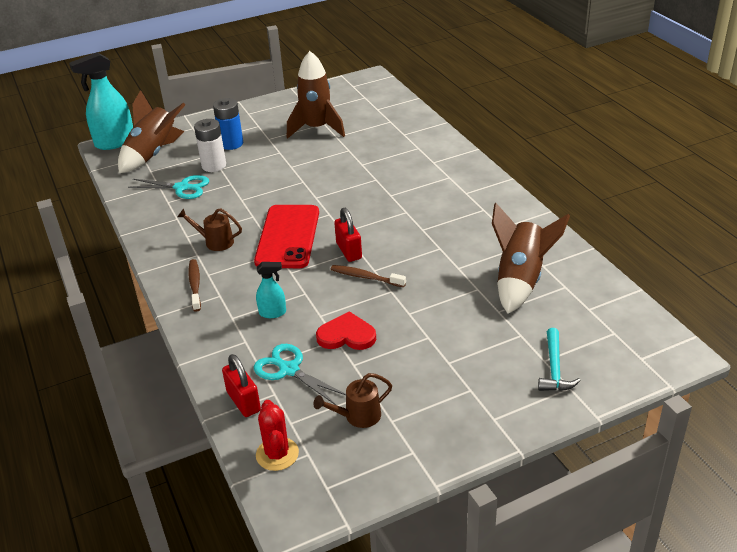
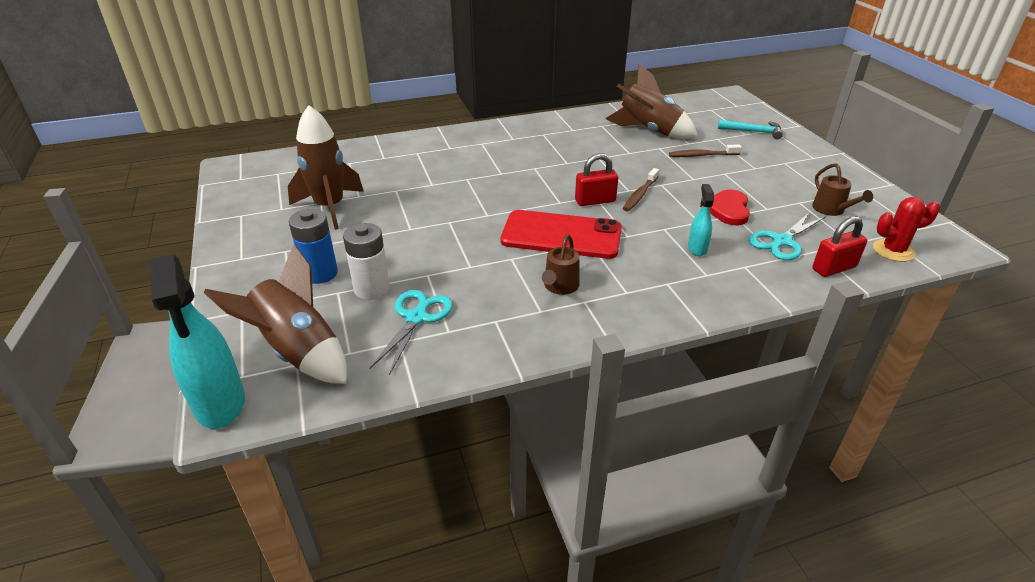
camera: 85 degrees left, 0 degrees up
(195, 285) = (647, 302): brown toothbrush -> brown toothbrush (702, 155)

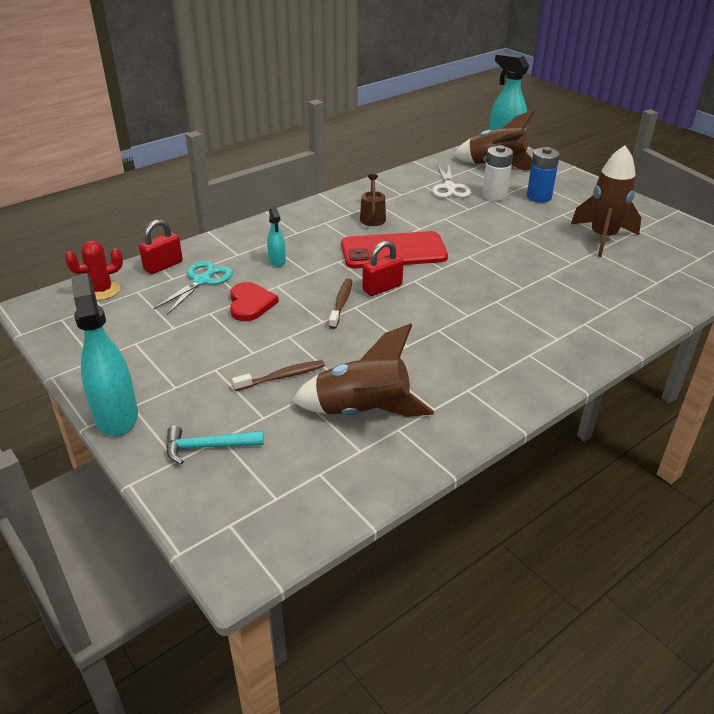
camera: 160 degrees right, 0 degrees up
(417, 317) = (449, 188): turquoise scissors -> white scissors
(823, 154) = (116, 416): none -> turquoise spray bottle
(831, 210) = (142, 324): brown watering can -> none

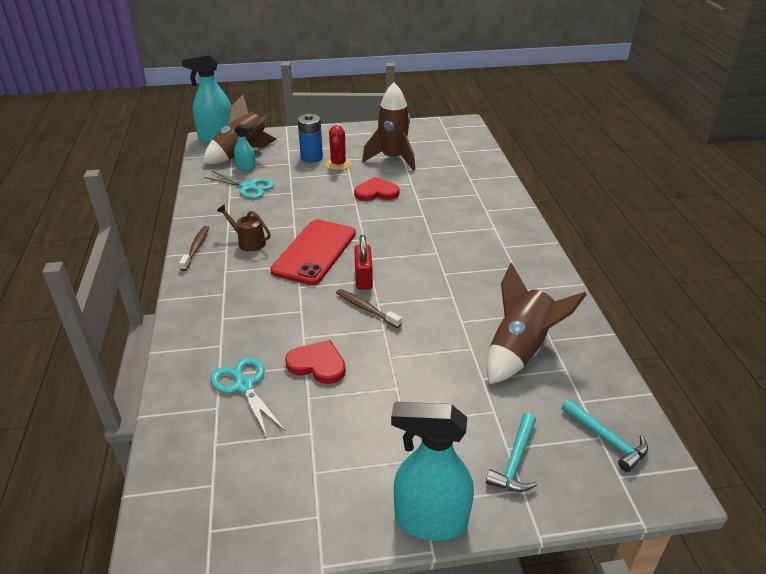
camera: 60 degrees left, 0 degrees up
(102, 290) = (183, 475): red cactus -> red cactus (338, 164)
(163, 266) = (184, 407): red padlock -> none
(275, 504) = (606, 439): none -> turquoise hammer
(277, 261) = (261, 323): turquoise spray bottle -> turquoise spray bottle (246, 167)
(282, 377) = (446, 381): brown toothbrush -> brown toothbrush (196, 248)
(449, 188) = (249, 187): white scissors -> turquoise scissors
(494, 195) = (286, 173): white battery -> none
(527, 249) = (376, 192): none -> red heart

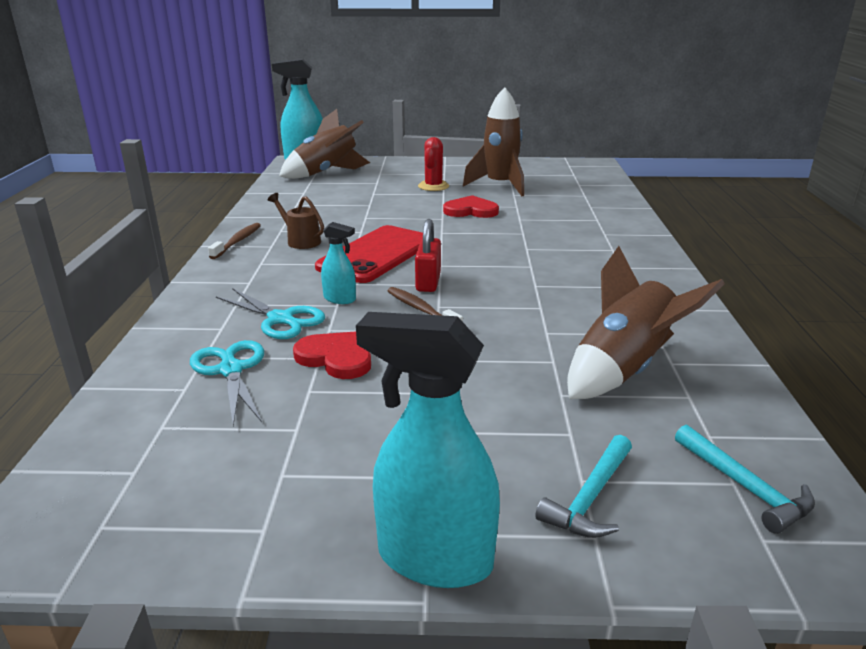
camera: 10 degrees right, 10 degrees down
(246, 167) = (326, 183): turquoise spray bottle -> turquoise spray bottle (340, 299)
(249, 187) = (322, 198): turquoise scissors -> turquoise scissors (281, 319)
(311, 157) = (404, 180): blue battery -> none

